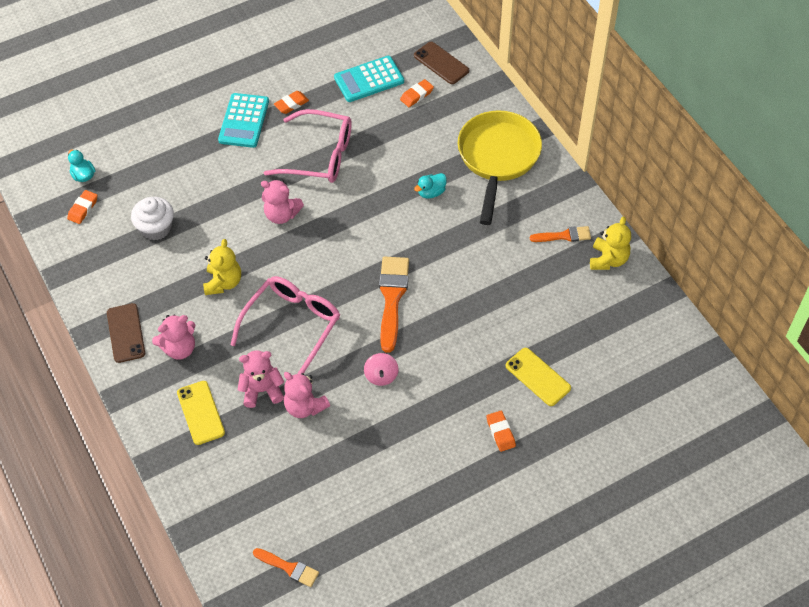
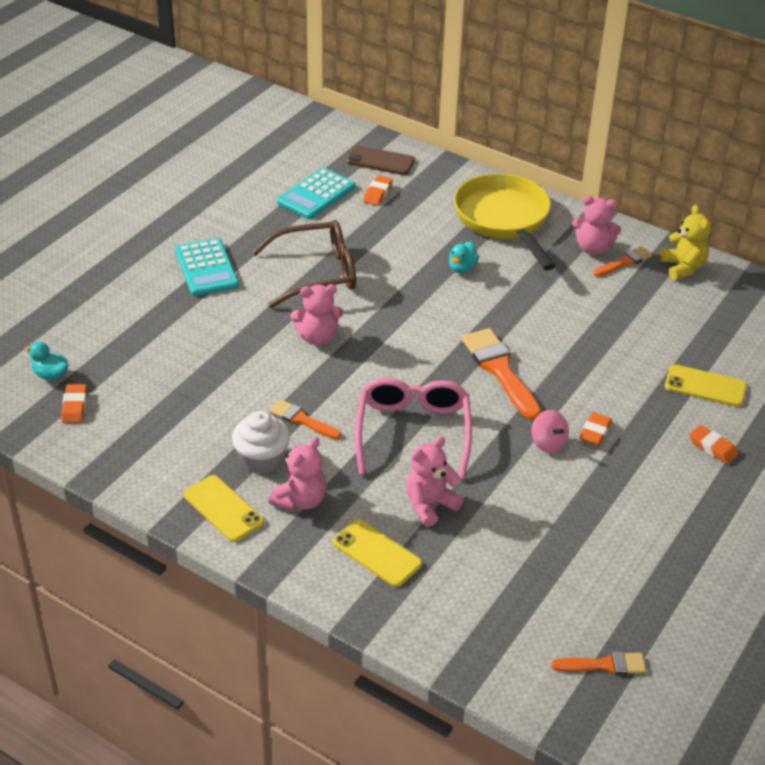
camera: 30 degrees left, 15 degrees down
(126, 333) = (223, 509): brown phone -> yellow phone
(156, 228) = (181, 396): white cupcake -> white cupcake (262, 459)
(223, 282) = (302, 420): yellow teddy bear -> orange brush
(291, 104) = (249, 238): orange eraser -> orange eraser (595, 432)
(305, 406) = (490, 502): pink teddy bear -> pink teddy bear (592, 248)
(319, 155) = (317, 273): pink glasses -> brown glasses

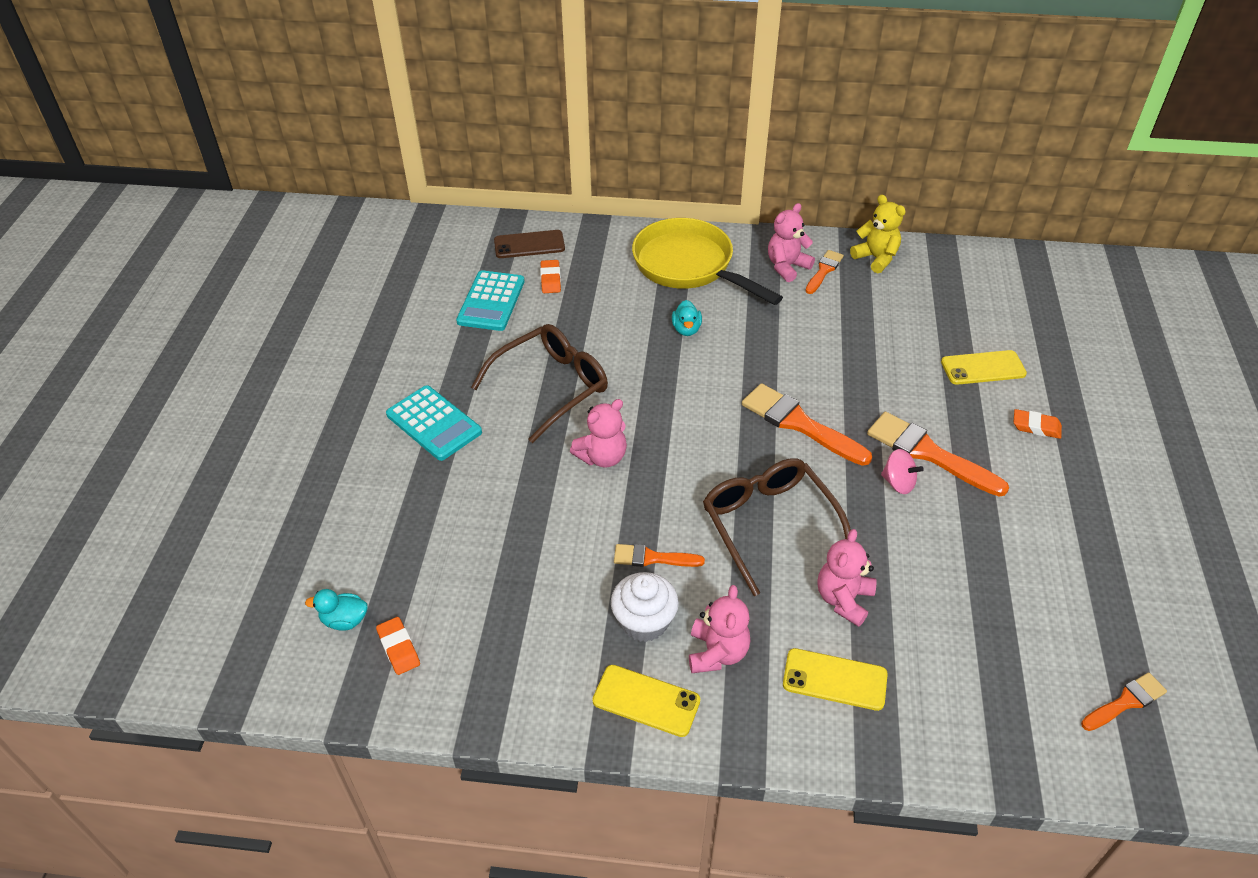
camera: 25 degrees left, 5 degrees up
(413, 432) = (769, 524): pink glasses -> brown glasses
(592, 248) = (787, 267): pink teddy bear -> pink teddy bear turned 150 degrees clockwise
(595, 432) = (929, 453): orange eraser -> orange brush

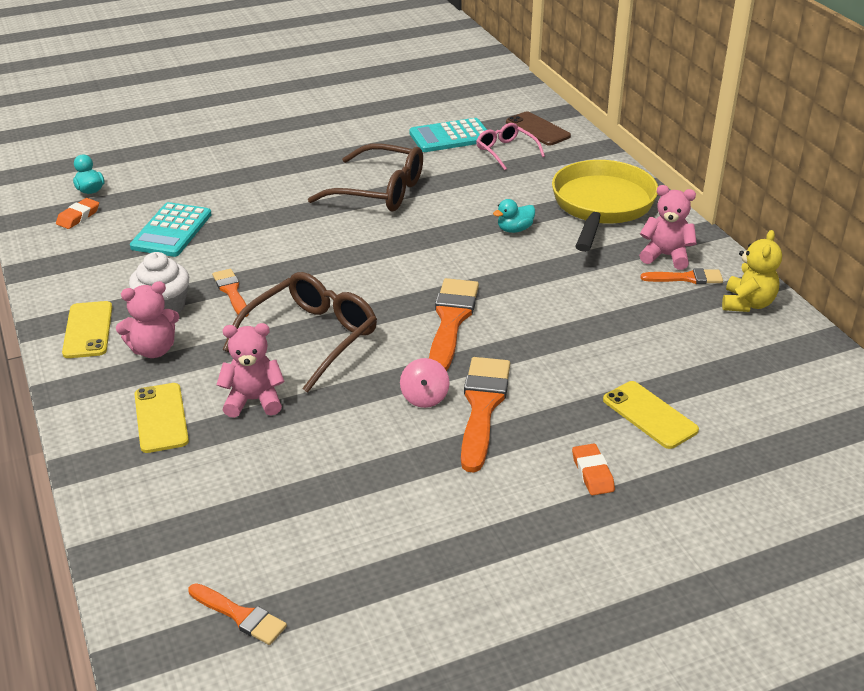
camera: 60 degrees right, 10 degrees down
(434, 423) = (295, 159): turquoise calculator -> turquoise calculator (171, 231)
(550, 279) = (505, 151): orange eraser -> pink glasses
(602, 457) = (322, 237): pink teddy bear -> none

